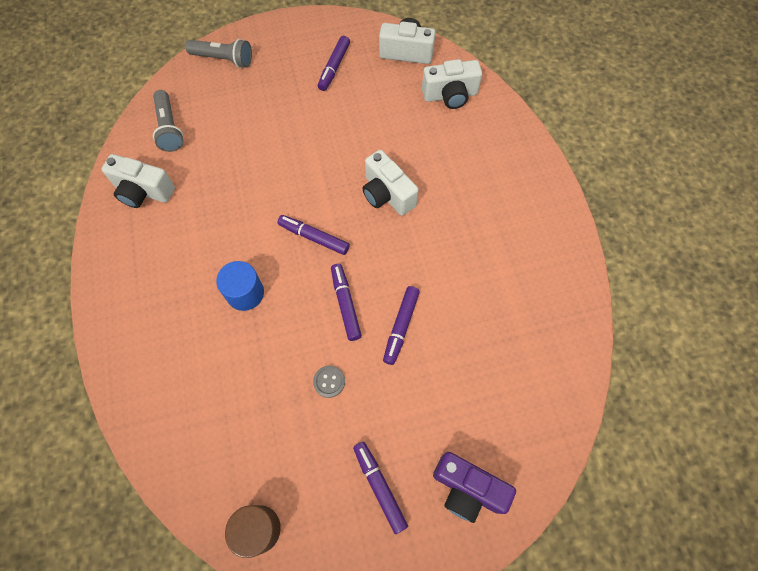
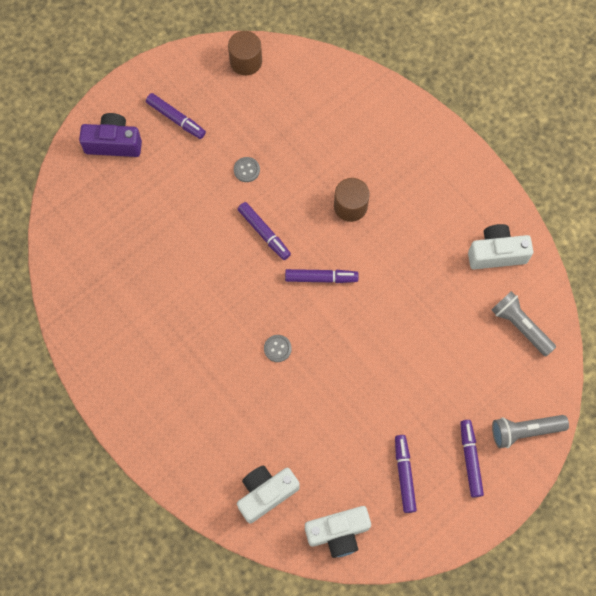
camera: 155 degrees right, 5 degrees up
(245, 293) = (350, 206): blue cylinder -> brown cylinder
(387, 194) = (277, 348): white camera -> grey button
(401, 326) = (210, 234): purple marker -> purple marker (470, 459)

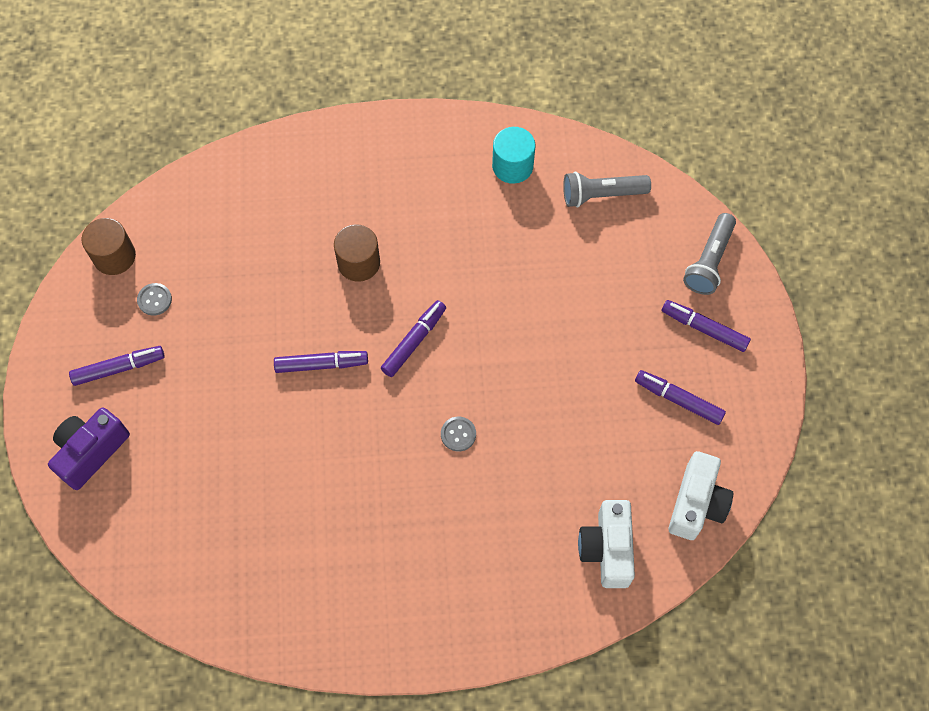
camera: 55 degrees left, 5 degrees down
(246, 170) = (237, 335): grey button -> grey button (154, 300)
(496, 253) = (512, 166): white camera -> turquoise cylinder

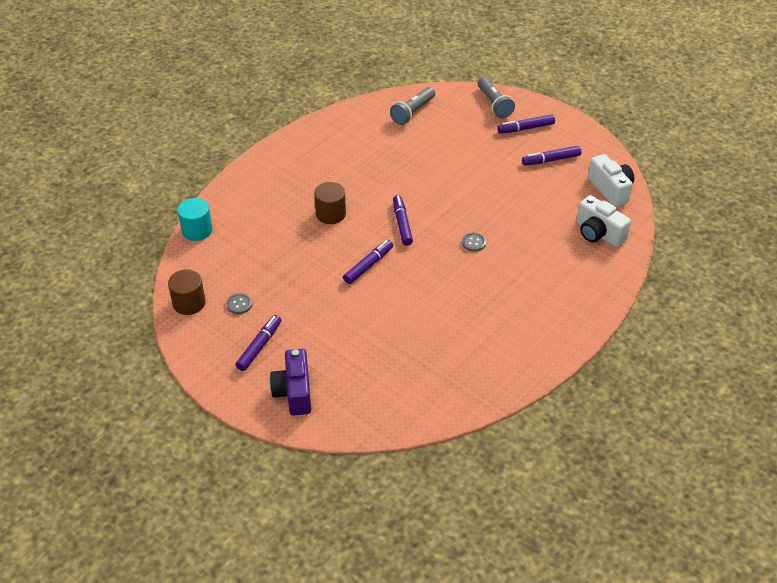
camera: 45 degrees left, 20 degrees down
(512, 166) = (355, 128): turquoise cylinder -> turquoise cylinder (197, 230)

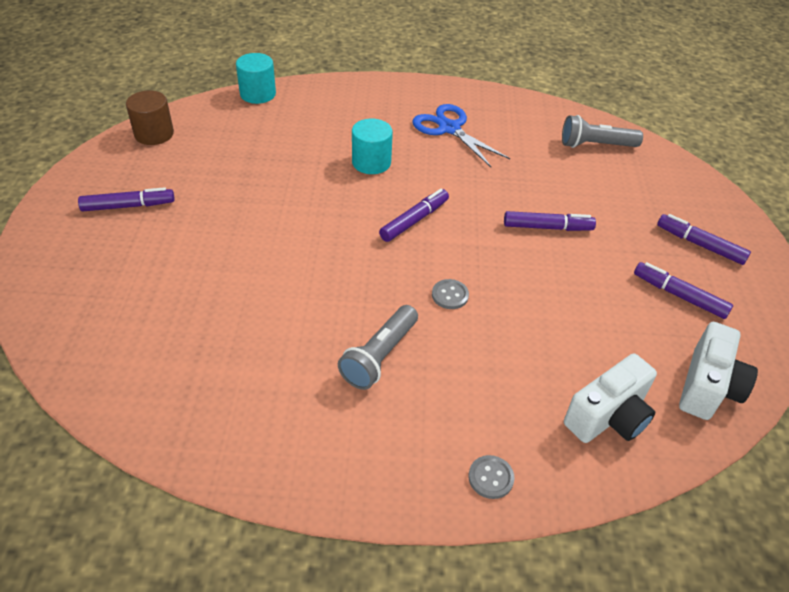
camera: 50 degrees right, 0 degrees up
(239, 304) = (179, 165): grey button -> grey button (491, 478)
(294, 392) = (76, 263): purple camera -> none
(330, 214) = (371, 162): brown cylinder -> turquoise cylinder
(333, 162) = (449, 128): none -> blue scissors
(368, 265) = (322, 226): purple marker -> purple marker (547, 227)
(494, 104) = (699, 198): grey flashlight -> grey flashlight (379, 356)
(598, 233) = (608, 417): white camera -> white camera turned 135 degrees counterclockwise

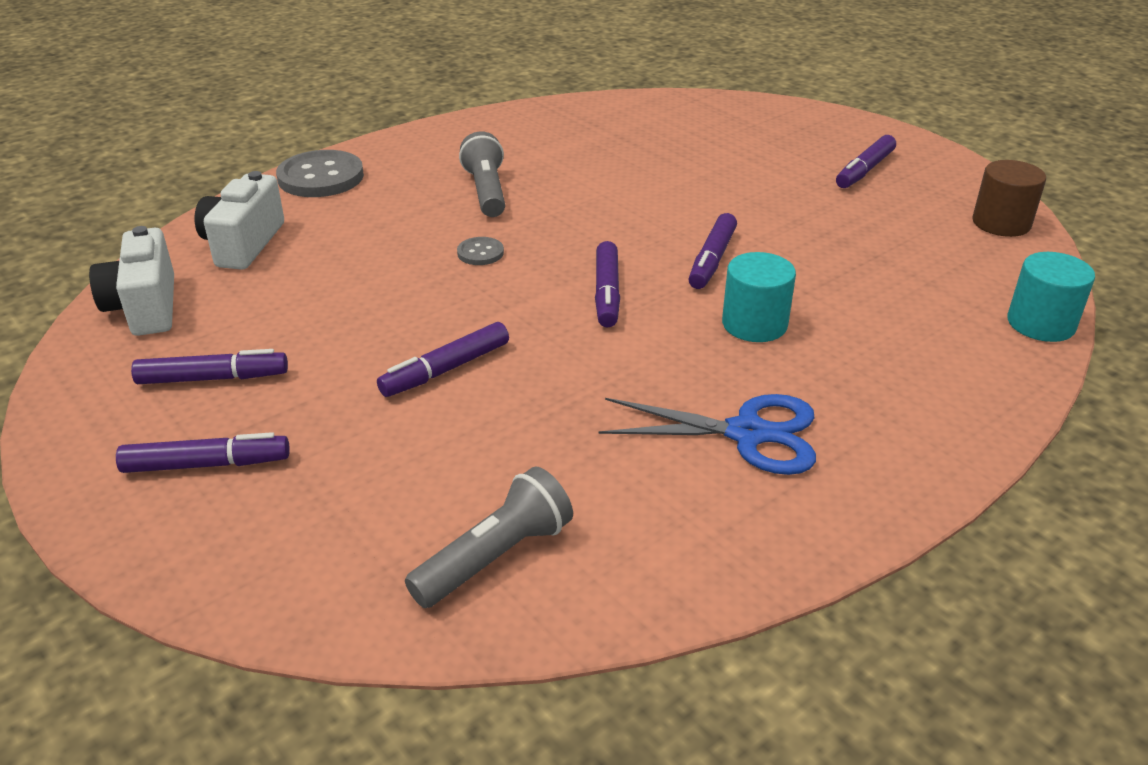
camera: 140 degrees right, 10 degrees down
(330, 205) = (712, 260): none -> purple marker
(491, 478) = (321, 177): grey button -> grey button, size x2.05

